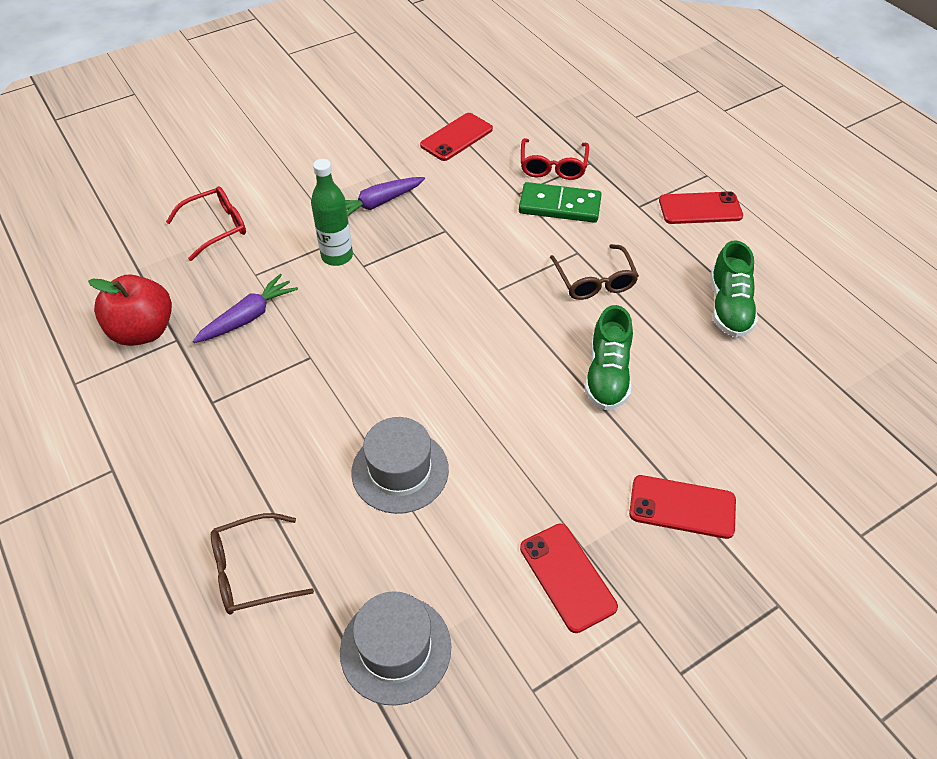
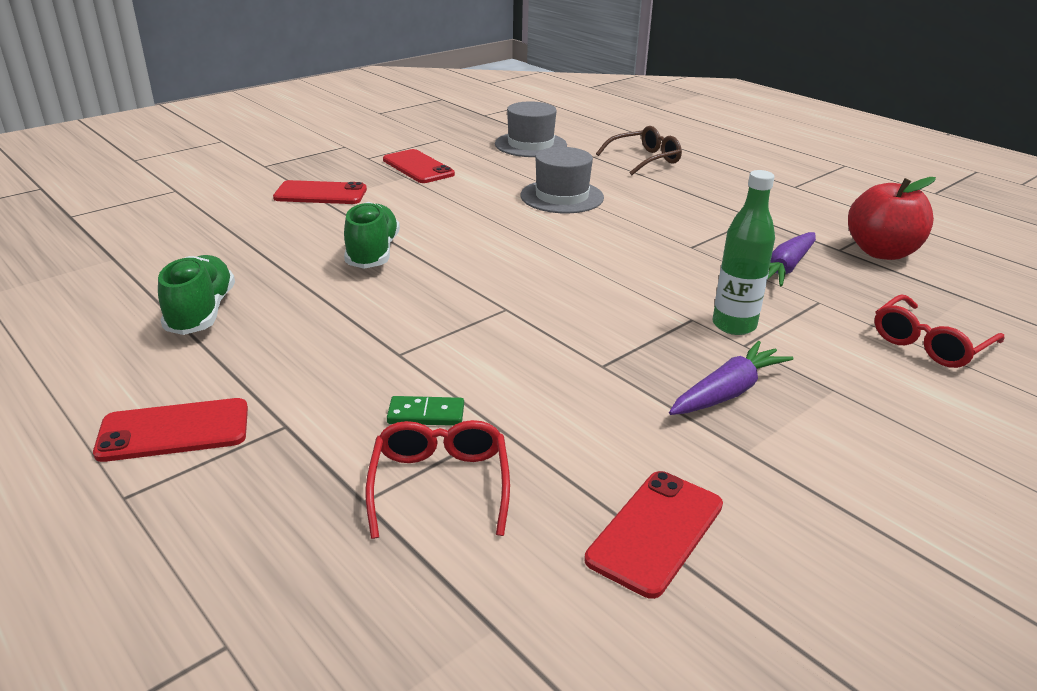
camera: 170 degrees right, 20 degrees down
(559, 206) = (426, 414): green domino -> green domino, size x0.54
(595, 281) = (377, 325): brown glasses -> none

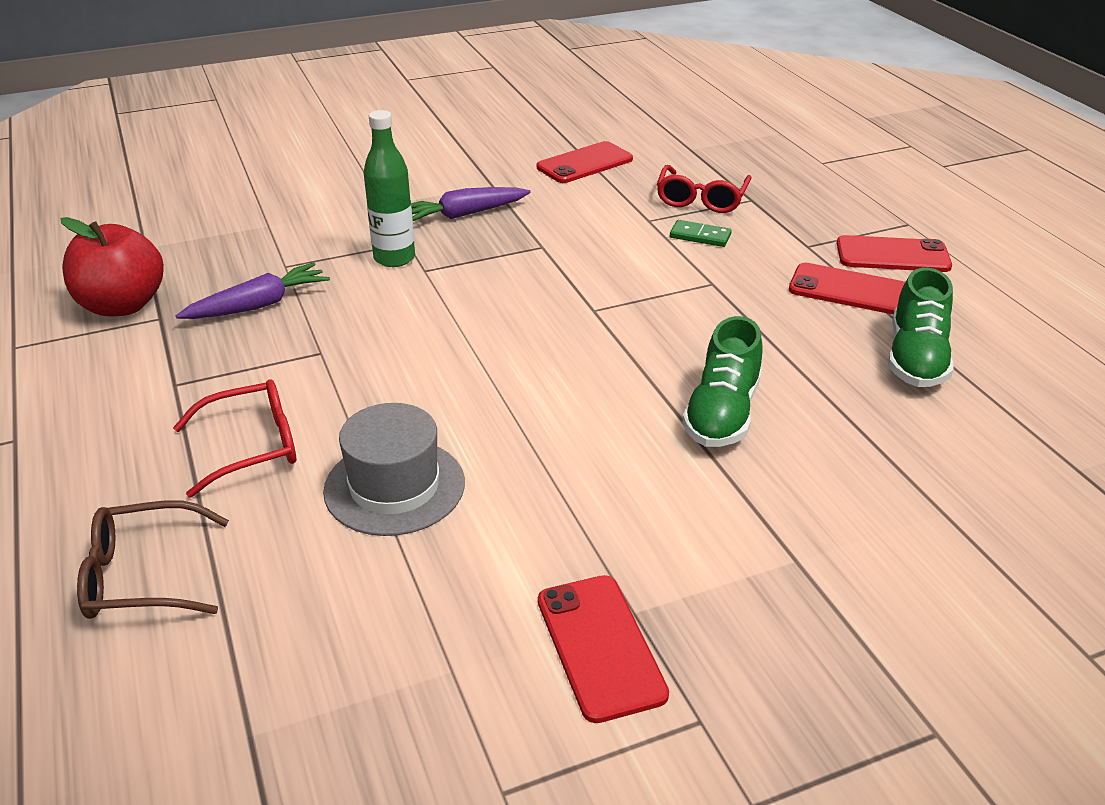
camera: 160 degrees left, 5 degrees up
(320, 194) = (800, 581): red phone -> red phone (848, 290)
(530, 145) = (309, 702): grey hat -> none
(929, 344) = (257, 218): red glasses -> red glasses (253, 446)

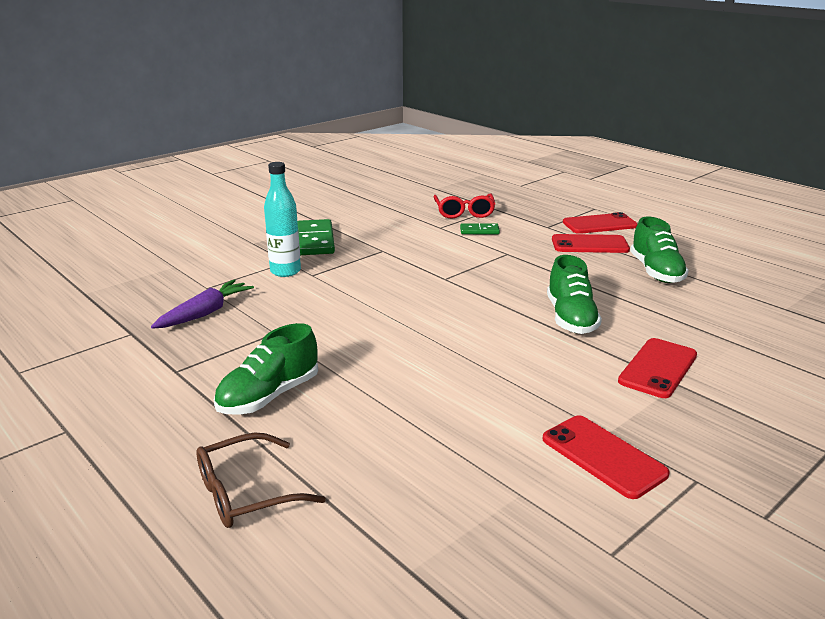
camera: 20 degrees left, 10 degrees down
(122, 305) = (94, 331): red apple -> none
(253, 446) = (269, 396): red glasses -> green shoe
(394, 258) = (285, 271): green bottle -> turquoise bottle
(394, 486) = (393, 398): grey hat -> none
(464, 214) = (315, 241): purple carrot -> green domino
(584, 163) = (374, 203): red phone -> red phone (658, 368)

